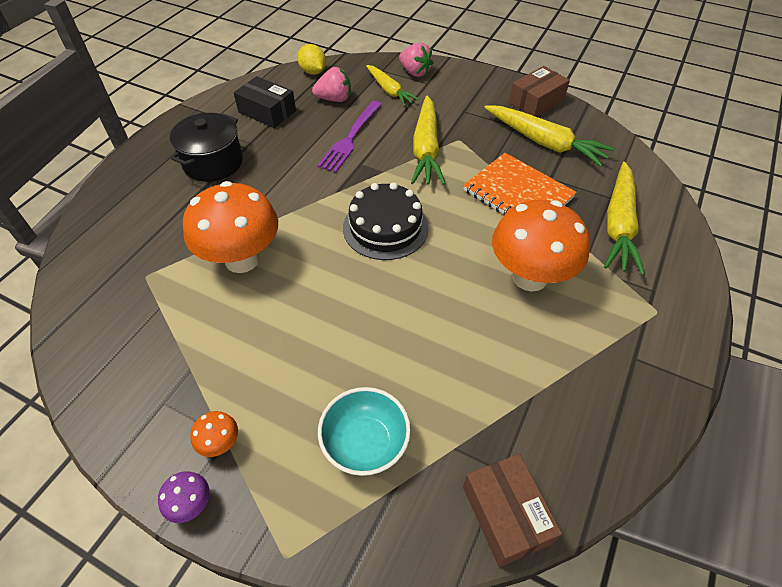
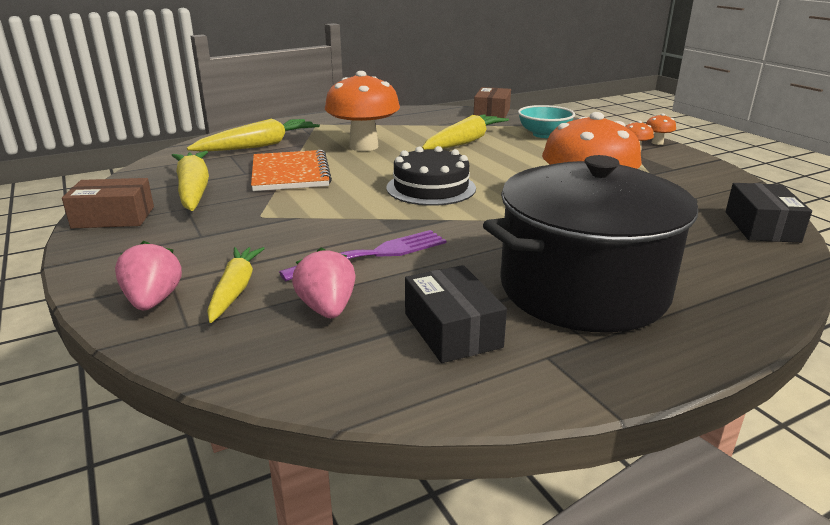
camera: 145 degrees left, 25 degrees down
(83, 294) = (761, 227): none -> black box
(191, 504) = (657, 143): purple mushroom -> orange mushroom
(213, 162) = (583, 289): black pot -> black pot, size x1.73
(313, 72) = (296, 374): yellow lemon -> none
(334, 99) = (327, 309): pink strawberry -> pink strawberry turned 45 degrees clockwise
(426, 149) = (307, 219): yellow carrot -> yellow carrot (464, 142)

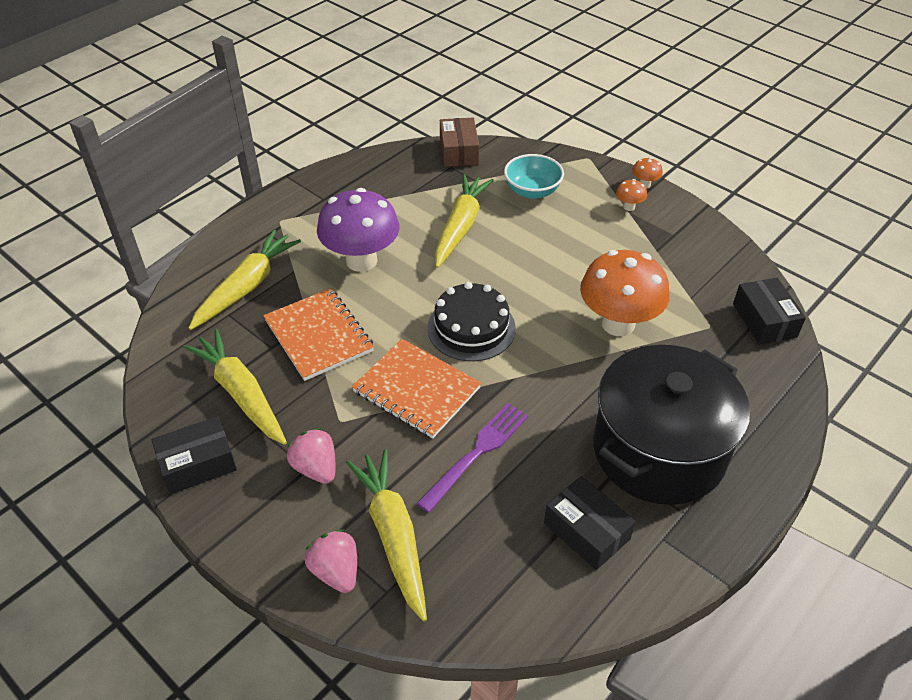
camera: 20 degrees left, 20 degrees up
(113, 217) = (198, 464): brown box -> black box
(235, 289) = (393, 535): yellow carrot -> yellow carrot, size x1.56
(327, 309) = (482, 536): pink strawberry -> pink strawberry (316, 468)
(347, 211) = (416, 390): none -> orange notebook
(364, 146) = (361, 261): orange mushroom -> purple mushroom

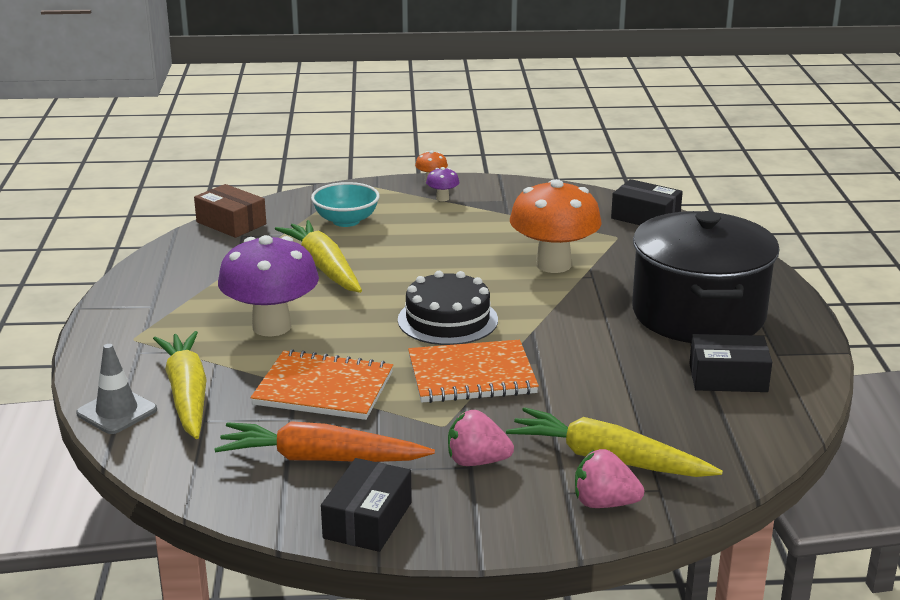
camera: 45 degrees left, 20 degrees down
(199, 275) = (117, 412): none -> grey traffic cone
(241, 393) = (321, 459): yellow carrot -> orange carrot
(477, 452) = (583, 382): purple fork -> none
(629, 207) = (442, 198): orange mushroom -> purple mushroom

